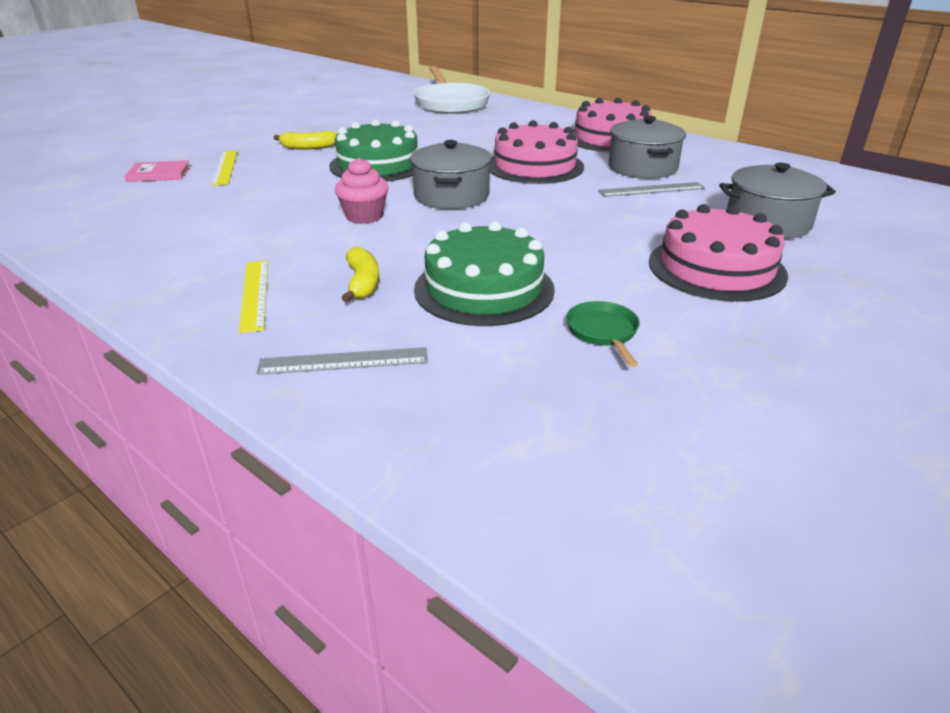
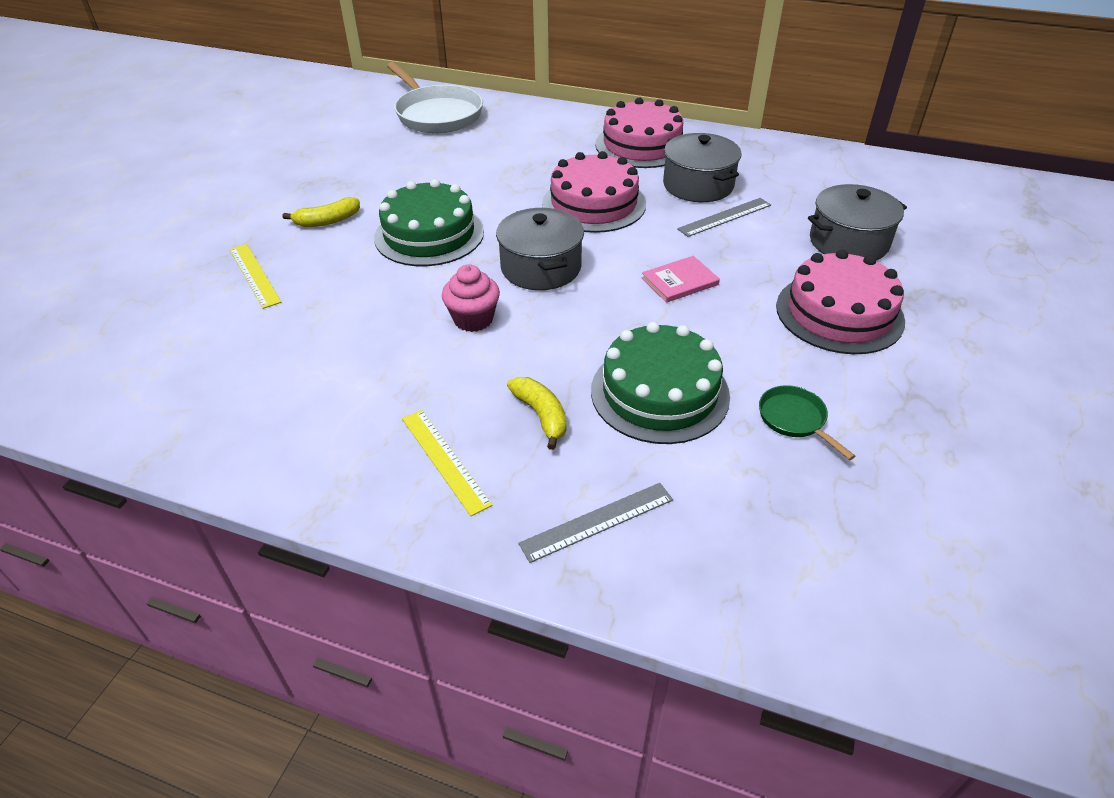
camera: 20 degrees left, 10 degrees up
(159, 174) = (180, 302): pink book -> pink book (679, 281)

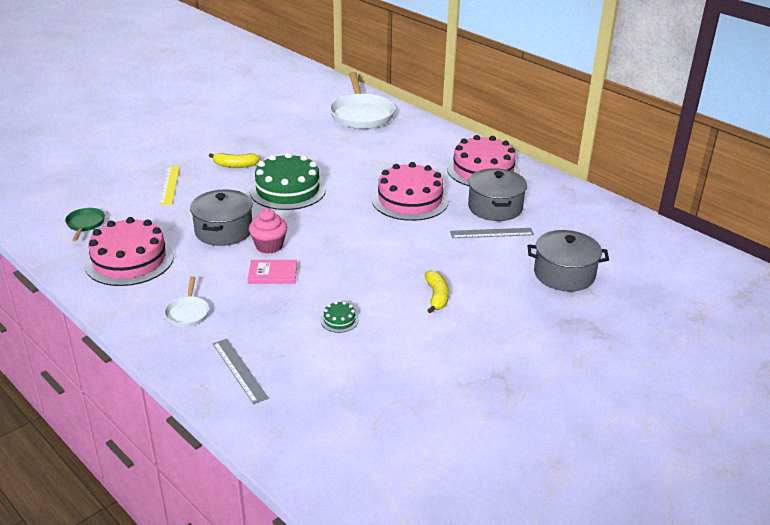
camera: 25 degrees right, 10 degrees down
(445, 460) = (187, 313): yellow ruler -> white pan
(541, 267) = (337, 229): grey pot -> grey pot (224, 231)
(541, 415) = (259, 309): yellow banana -> yellow banana (436, 297)
(597, 521) = (239, 370): grey ruler -> grey ruler turned 60 degrees clockwise
(659, 393) = (339, 320): green cake -> green cake, size x0.40
(679, 281) = (418, 263): pink book -> pink book (273, 273)
(794, 419) = (406, 362): green pan -> green pan (85, 224)
(839, 313) = (505, 314): pink cake -> pink cake (129, 260)

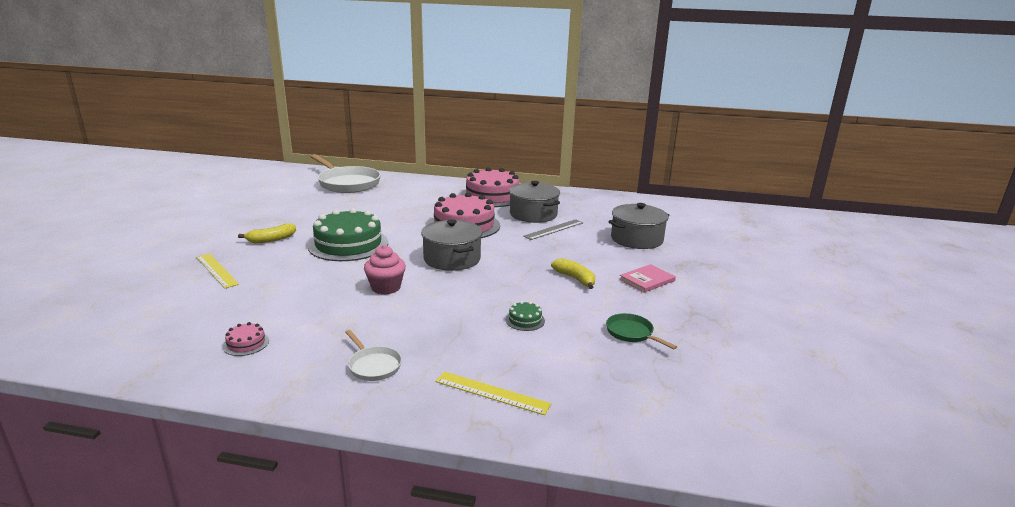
camera: 35 degrees left, 10 degrees down
(85, 224) = (148, 329): green pan -> green pan (631, 333)
(129, 260) = (246, 343): pink cake -> pink cake, size x0.40
(224, 231) = (324, 289): grey pot -> grey pot (452, 259)
(239, 370) = (491, 393): grey ruler -> yellow ruler
(273, 273) = (417, 306): pink book -> pink book (647, 280)

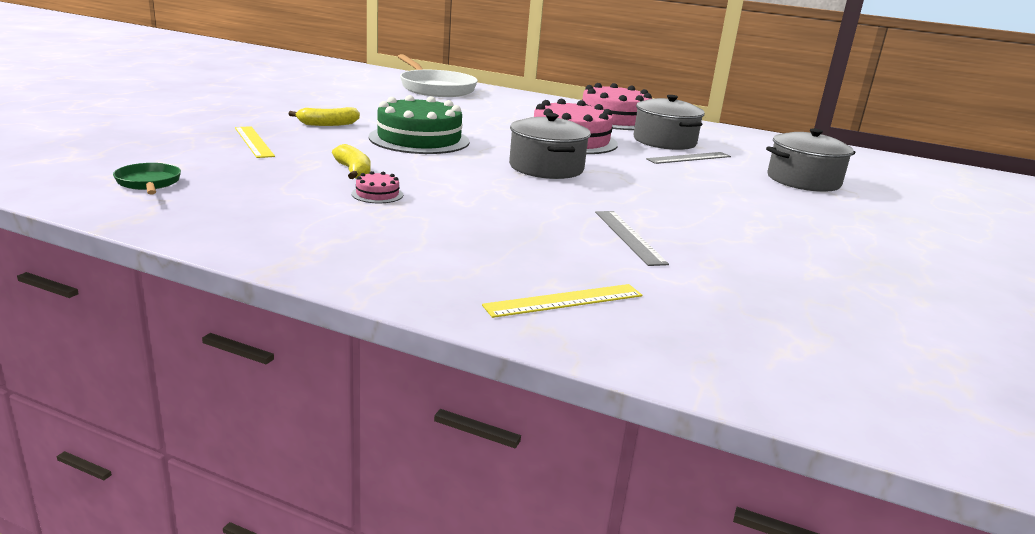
camera: 10 degrees right, 0 degrees up
(246, 343) = (263, 208): pink cake -> pink cake (377, 194)
(373, 365) = (414, 251): white pan -> none
(386, 287) = (453, 182): pink cupcake -> none
(491, 393) = (564, 300): yellow ruler -> yellow ruler turned 60 degrees counterclockwise
(525, 320) = (629, 237): green cake -> grey ruler
(575, 279) = (708, 207): yellow banana -> yellow banana (354, 172)
(631, 333) = (779, 270): green pan -> green pan (149, 183)
(647, 280) = (811, 221): pink book -> none

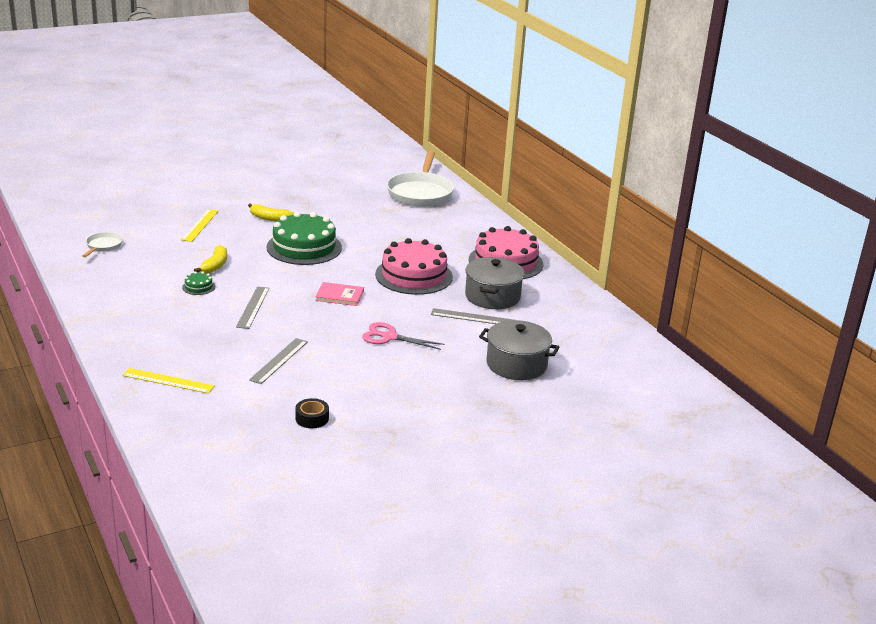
camera: 40 degrees right, 5 degrees up
(149, 183) = (103, 246): green pan -> white pan
(377, 194) = (198, 287): pink cake -> green cake
(484, 197) = (253, 307): none -> grey ruler
(546, 168) = (339, 296): grey pot -> pink book
(669, 188) = (389, 337): none -> pink scissors
(794, 279) = (312, 418): none -> black tape

